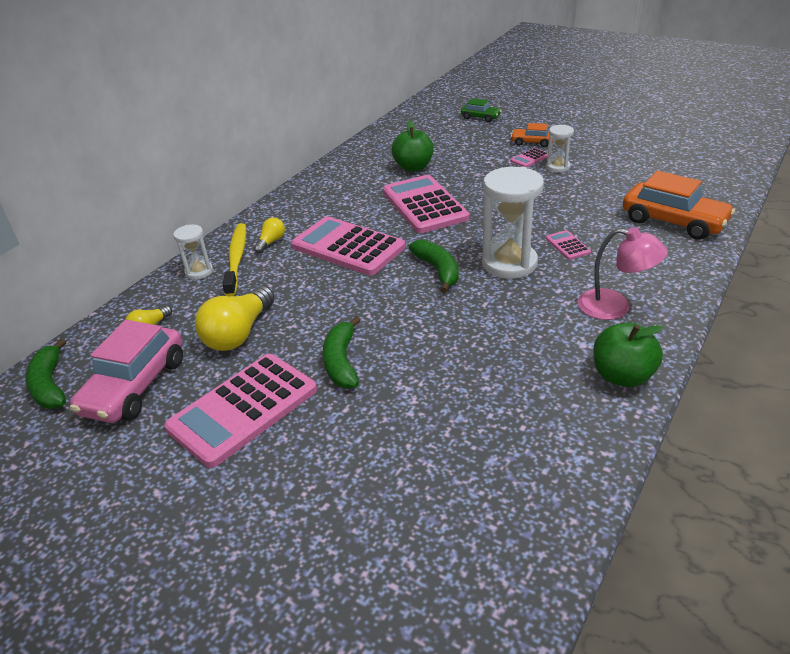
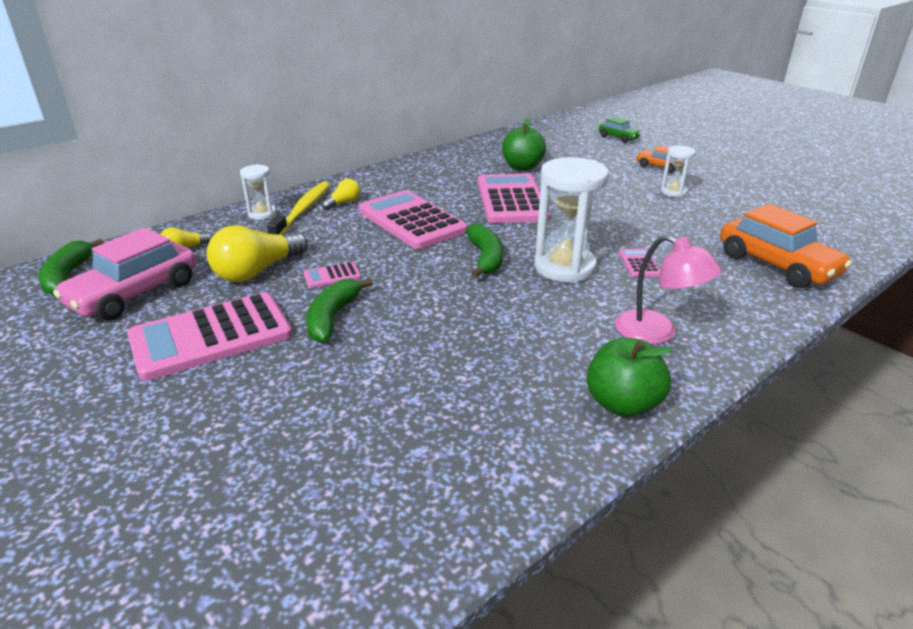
camera: 15 degrees right, 5 degrees down
(530, 158) = (647, 179): pink calculator -> pink calculator (332, 276)

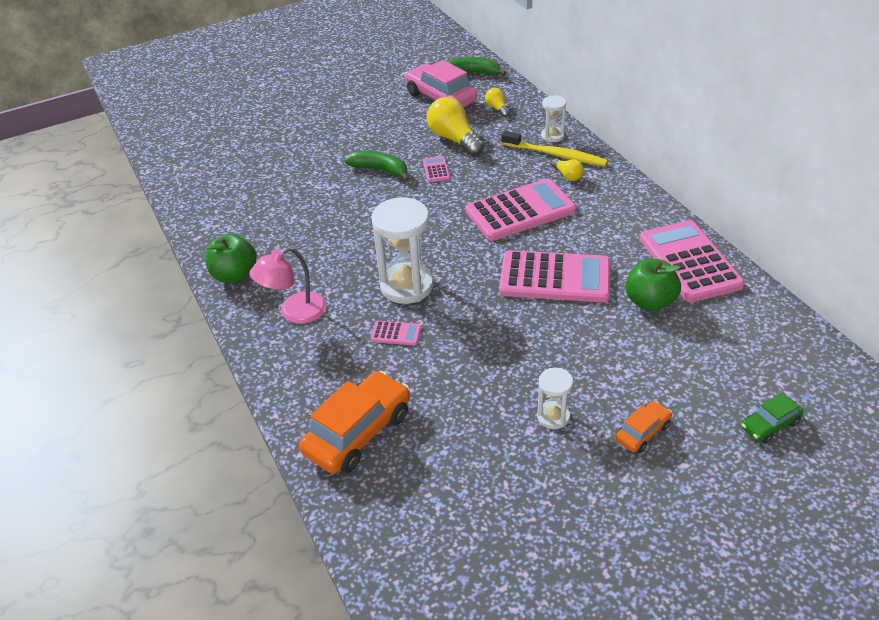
camera: 105 degrees right, 10 degrees up
(211, 336) = (379, 128): pink calculator -> pink calculator (689, 262)
(485, 258) = (437, 244): green banana -> none
(777, 265) = (358, 432): orange car -> orange car turned 150 degrees clockwise

